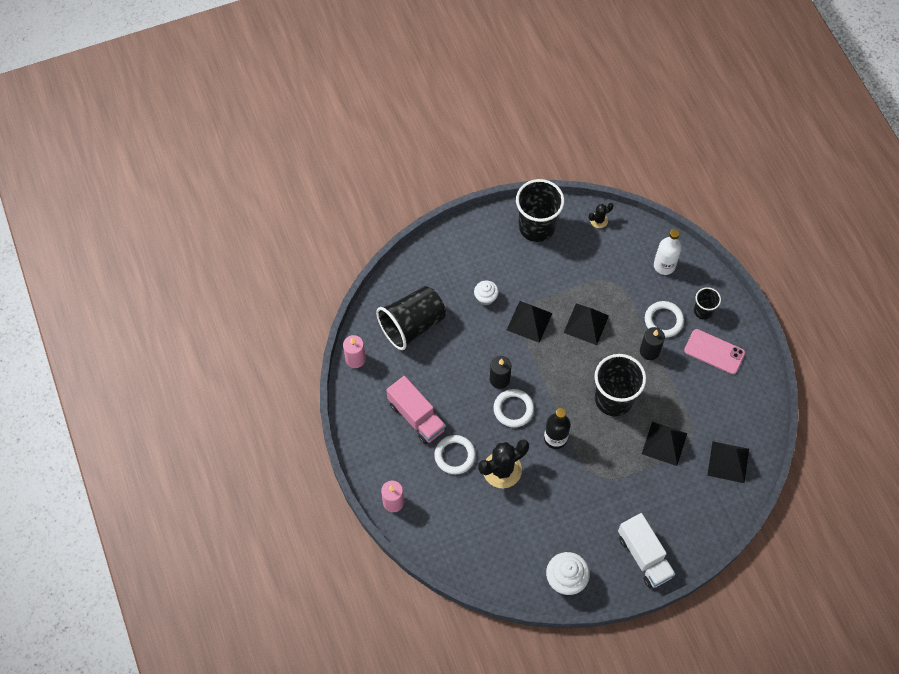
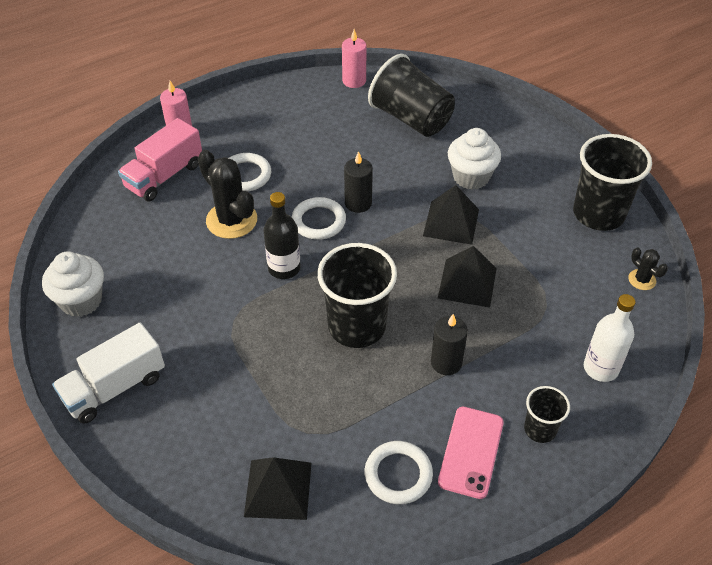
camera: 80 degrees right, 15 degrees down
(416, 417) = (291, 137): pink truck -> pink truck (164, 176)
(485, 298) = (471, 177): white cupcake -> white cupcake, size x1.61
(663, 320) = (504, 376): white ring -> white ring (398, 474)
(664, 443) = (296, 396): black pyramid -> none

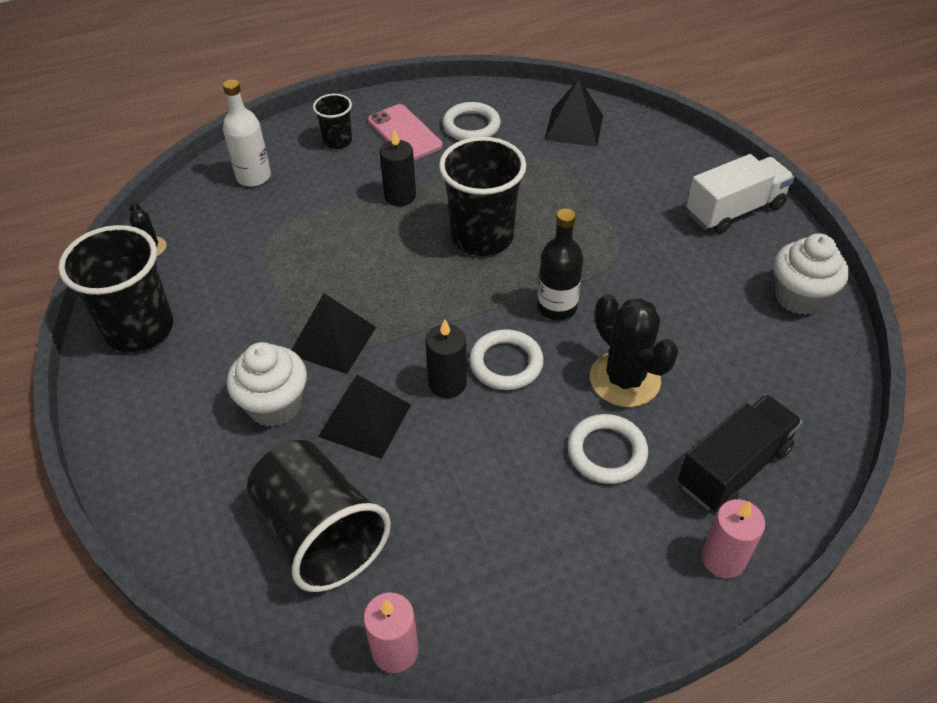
camera: 170 degrees left, 0 degrees up
(164, 176) = (733, 467): pink truck -> black truck
(467, 283) = (345, 266): black pyramid -> black pyramid (365, 420)
(470, 452) = (405, 133): pink phone -> pink phone turned 60 degrees counterclockwise

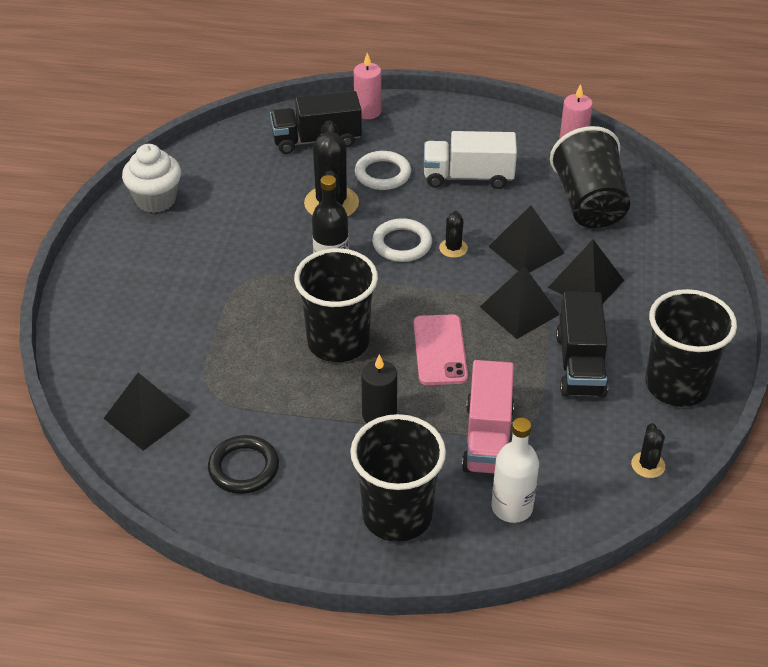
camera: 150 degrees left, 5 degrees down
(244, 309) = (580, 365): none -> black truck
(275, 405) = (586, 283): white cupcake -> black pyramid
(299, 215) = (487, 438): none -> pink truck
(337, 141) = (397, 515): black cup -> black cup, size x1.93
(405, 133) = (319, 491): pink phone -> pink phone (439, 350)
(447, 383) = (453, 248): black candle -> black cactus
(471, 126) = (243, 468): white ring -> black ring
(734, 210) = (114, 274): white truck -> white truck (468, 177)

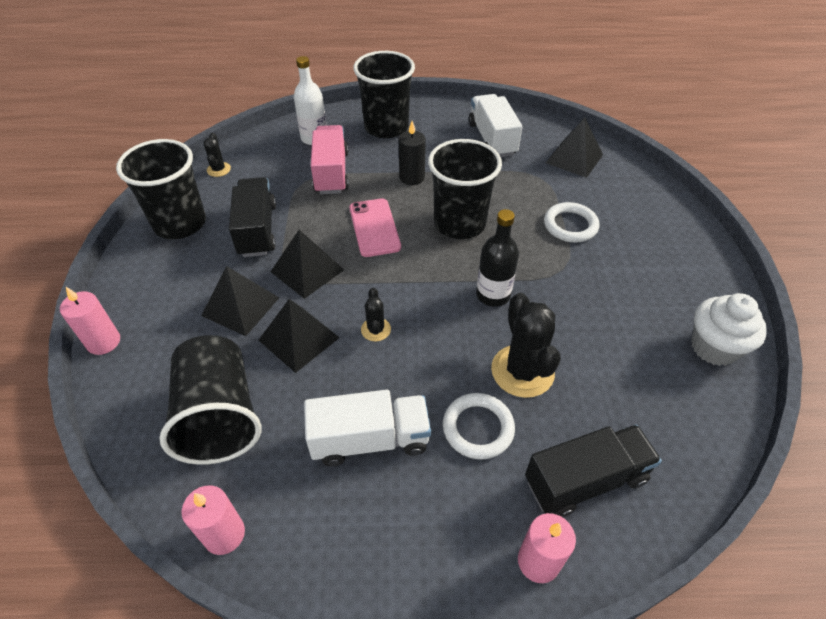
camera: 170 degrees right, 5 degrees up
(243, 468) = (492, 139): black ring -> white truck
(402, 244) = (430, 327): white ring -> white ring (570, 225)
(711, 268) = (104, 342): none -> pink candle

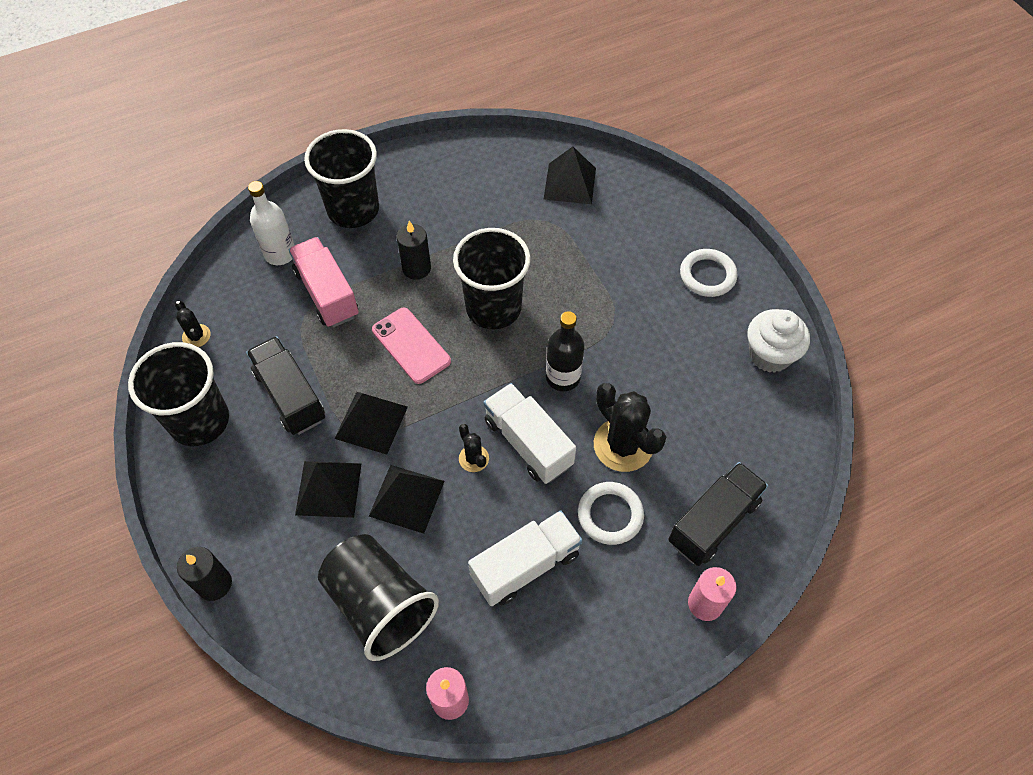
camera: 25 degrees left, 10 degrees up
(104, 342) = (214, 584): pink candle -> black candle
(492, 139) = (475, 186): white truck -> white truck (528, 443)
(570, 225) = (600, 270): white ring -> white ring (707, 275)

